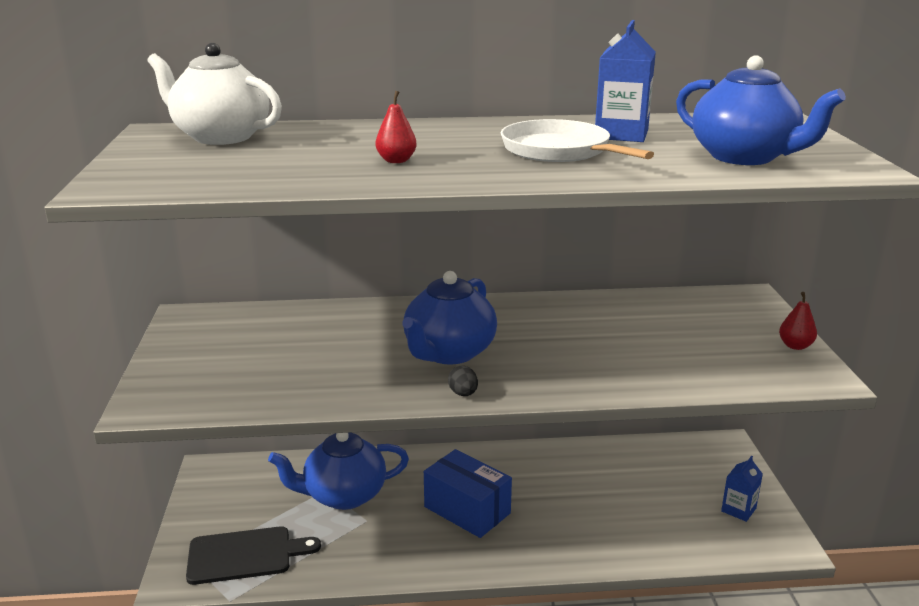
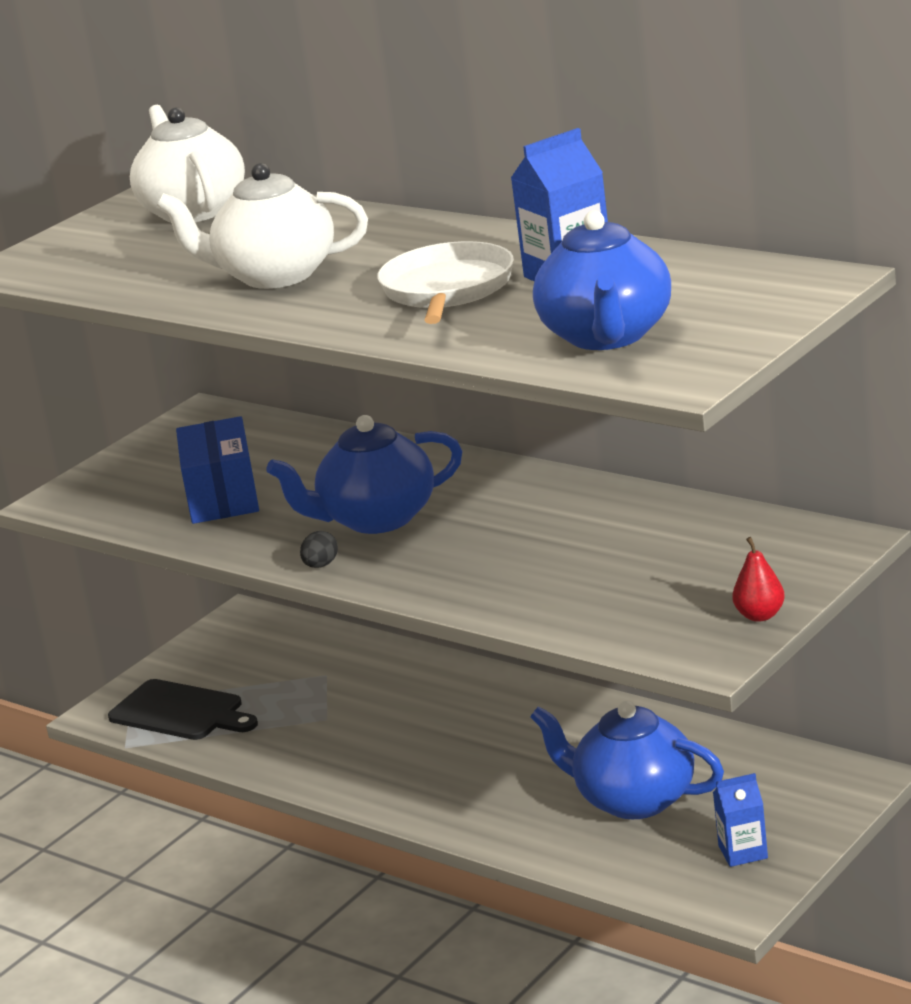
camera: 45 degrees right, 0 degrees up
(343, 495) = (335, 686): blue teapot -> blue teapot (633, 800)
(396, 161) = (274, 276): red pear -> white teapot
(467, 510) = (437, 744): blue box -> blue box (222, 497)

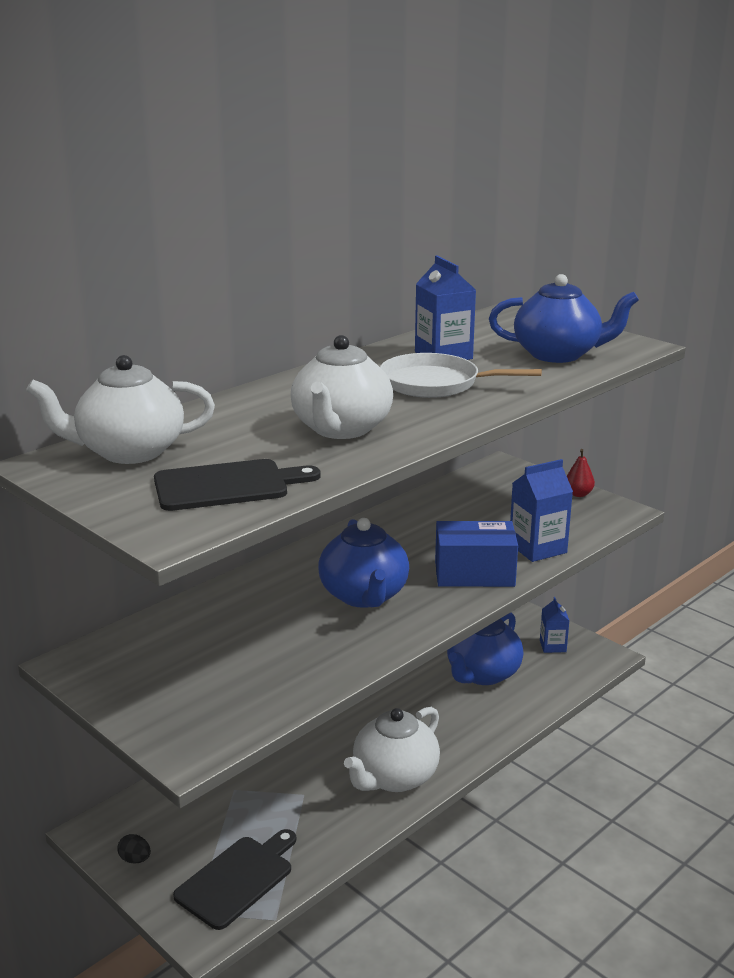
camera: 85 degrees left, 0 degrees up
(113, 263) = (227, 485): none -> black cutting board
(222, 497) = (264, 660): blue box -> blue box (474, 573)
(321, 565) = (425, 622): black egg -> black egg (135, 859)
(371, 772) = (394, 777): none -> white teapot
(548, 607) = (537, 548): none -> blue carton

